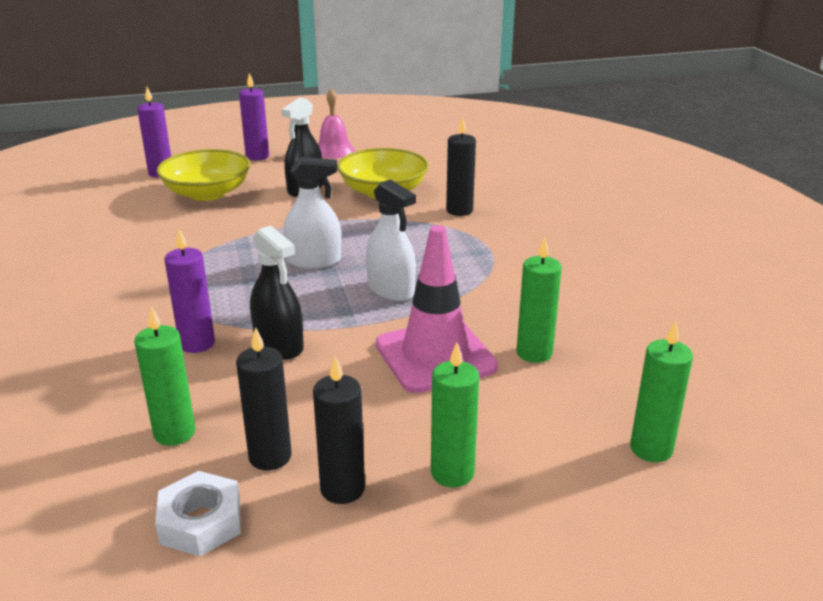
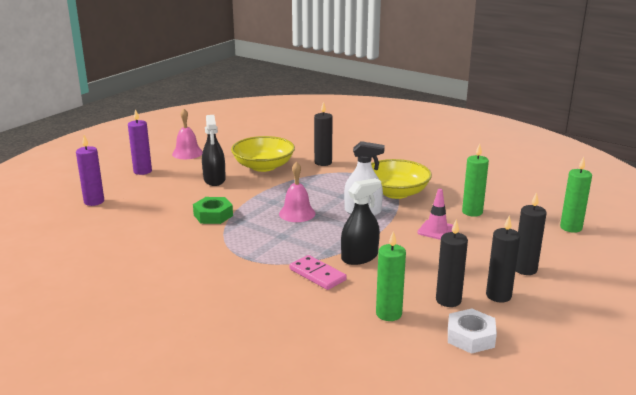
camera: 40 degrees left, 5 degrees down
(197, 343) = (317, 275): purple candle -> pink domino
(207, 193) = (155, 202): yellow bowl -> yellow bowl (395, 192)
(230, 228) = (213, 215): none -> green nut
(279, 345) = (359, 257): black spray bottle -> black spray bottle turned 45 degrees counterclockwise
(314, 261) = (297, 213): white spray bottle -> pink bell
(435, 356) = (436, 230): pink traffic cone -> pink traffic cone, size x0.54
(452, 473) = (525, 269): green candle -> black candle

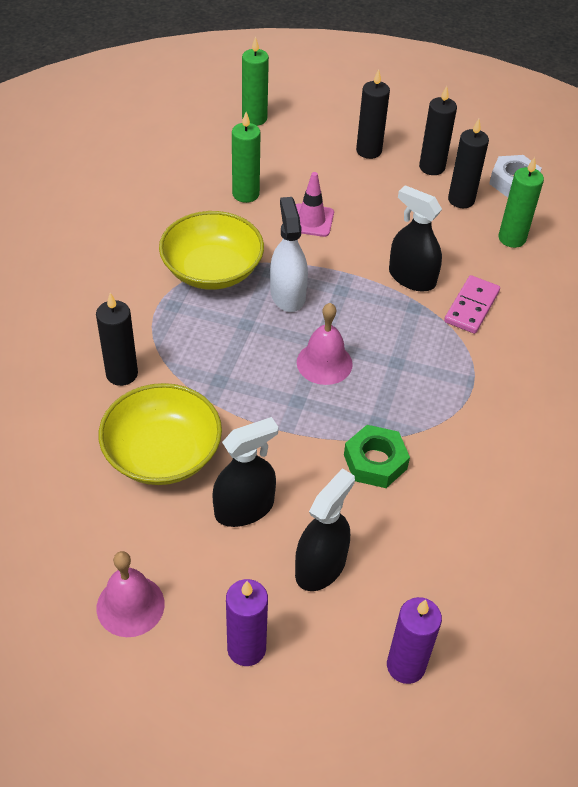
camera: 110 degrees left, 25 degrees up
(165, 191) = (320, 566): none -> black spray bottle

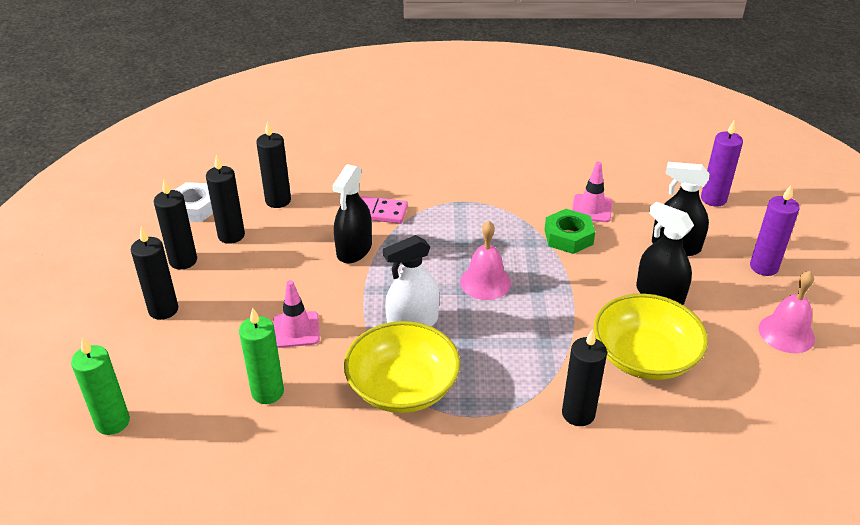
camera: 105 degrees left, 10 degrees down
(424, 507) = (591, 208): none -> pink traffic cone
(512, 238) = (278, 200): green candle -> black candle

